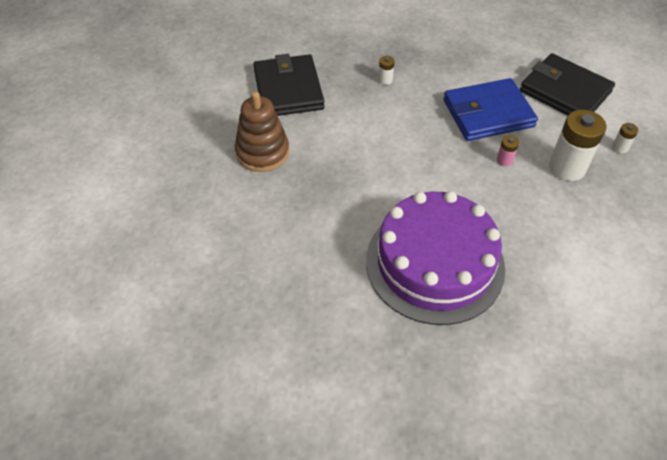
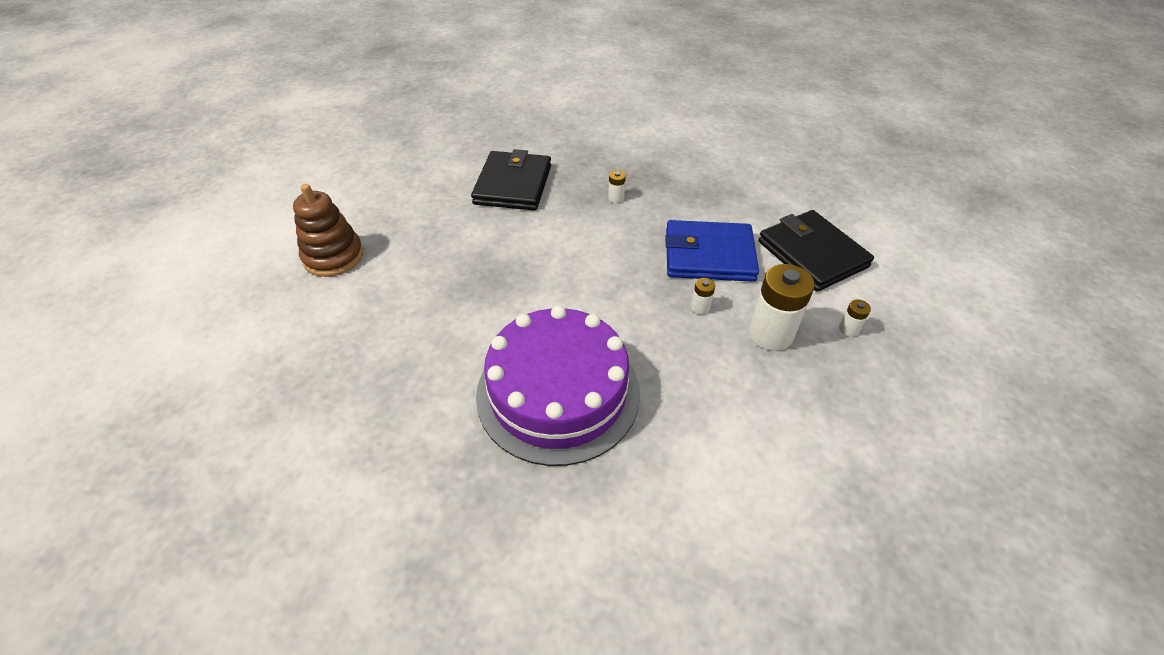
camera: 20 degrees right, 5 degrees down
(262, 152) = (451, 235): brown stacking toy -> brown stacking toy (333, 257)
(504, 160) = (700, 307): pink battery -> white battery

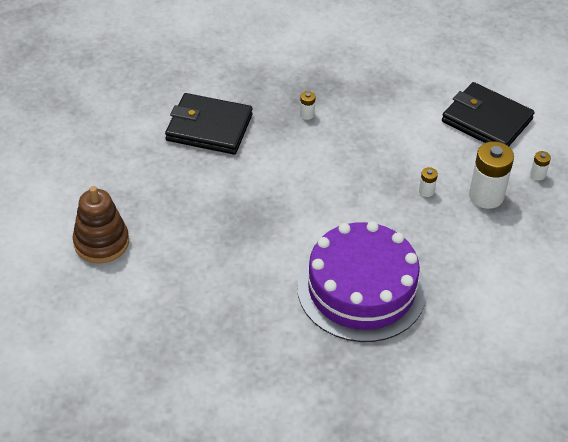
camera: 25 degrees left, 0 degrees up
(513, 185) = (209, 127): black wallet -> black wallet turned 60 degrees counterclockwise
(709, 255) = (410, 145): blue wallet -> none

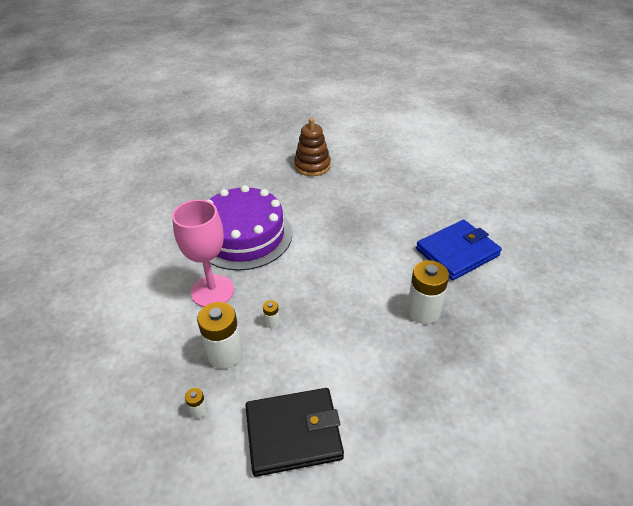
camera: 135 degrees right, 5 degrees down
(101, 242) = (397, 167): brown stacking toy -> brown stacking toy (312, 166)
(209, 127) = (457, 252): black wallet -> blue wallet
(307, 114) = (423, 311): white battery -> white battery, size x2.23
(448, 254) = (212, 291): none -> pink goblet

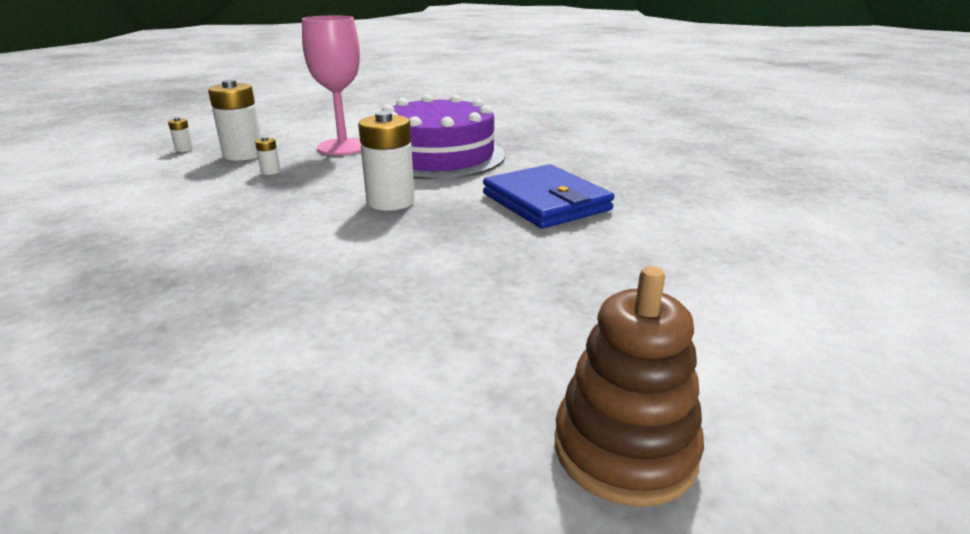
camera: 90 degrees right, 15 degrees down
(293, 433) = (106, 182): black wallet -> none
(312, 166) = (625, 191): brown stacking toy -> brown stacking toy (624, 449)
(423, 311) = (200, 262): white battery -> white battery (390, 202)
(457, 252) = (328, 313): blue wallet -> blue wallet (546, 202)

